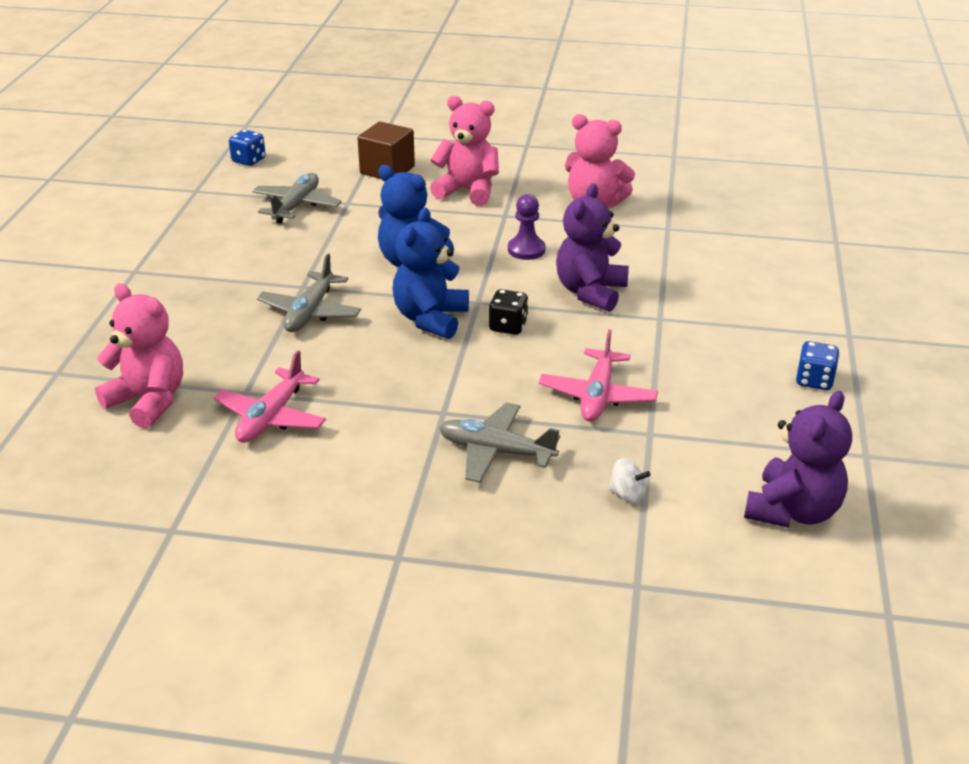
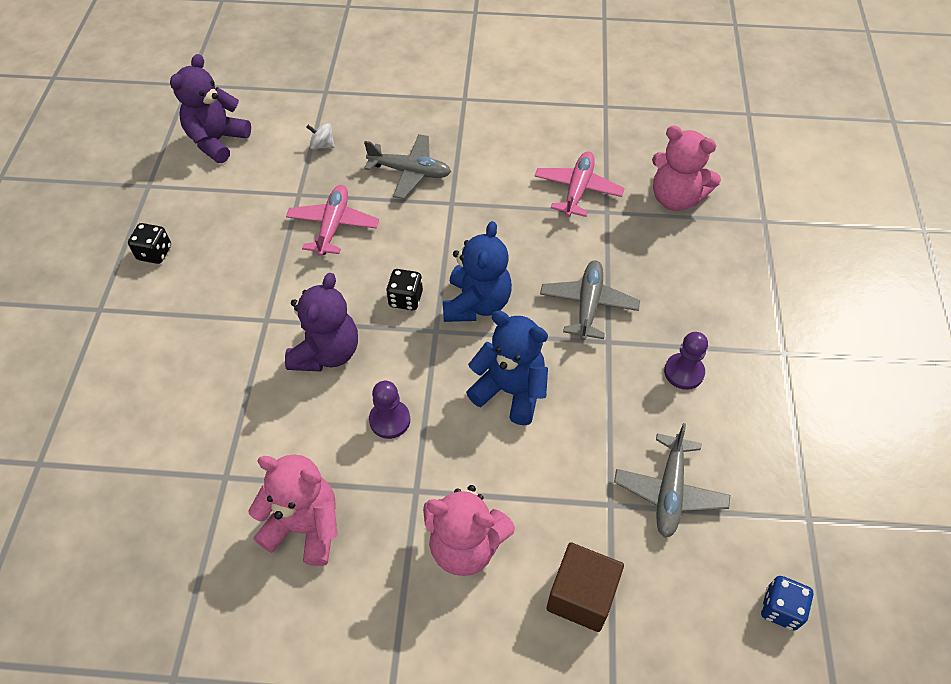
camera: 175 degrees right, 20 degrees up
(241, 264) = (684, 372): none -> purple pawn
(814, 380) = (154, 253): blue dice -> black dice

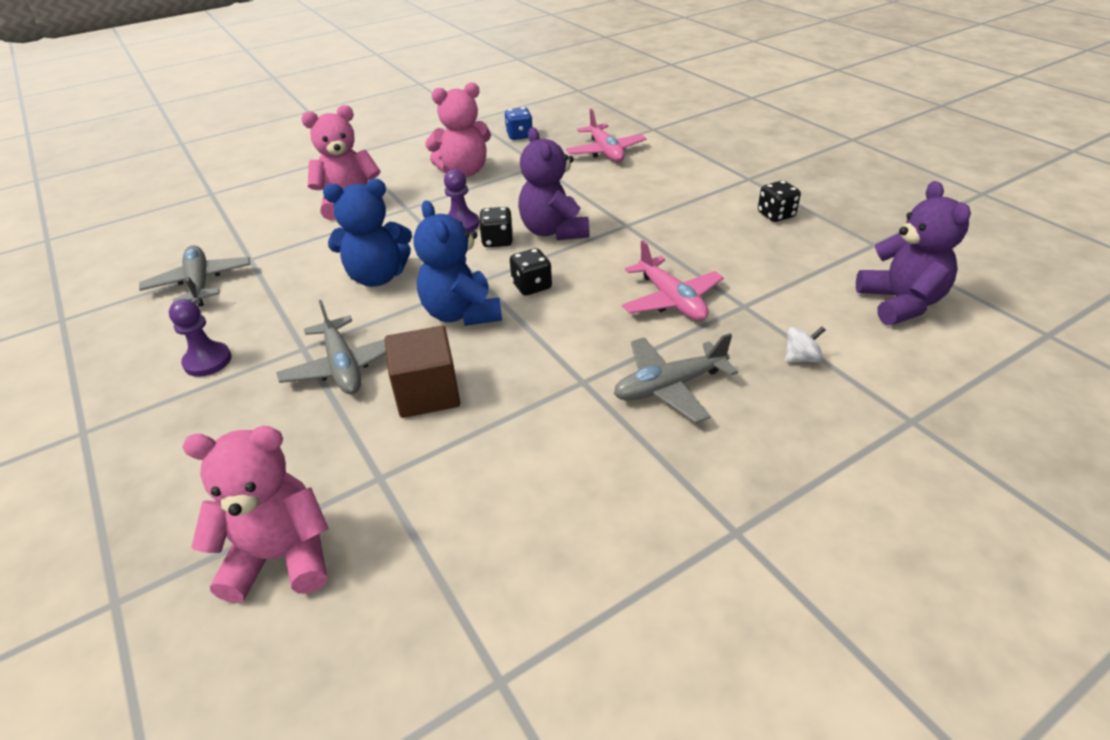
camera: 145 degrees right, 15 degrees down
(381, 372) = (497, 241): none -> black dice
(577, 190) = (440, 484): pink plane -> pink plane (605, 151)
(581, 596) = (253, 218): brown cube -> brown cube (427, 393)
(780, 608) = (91, 267): blue dice -> blue dice (519, 135)

